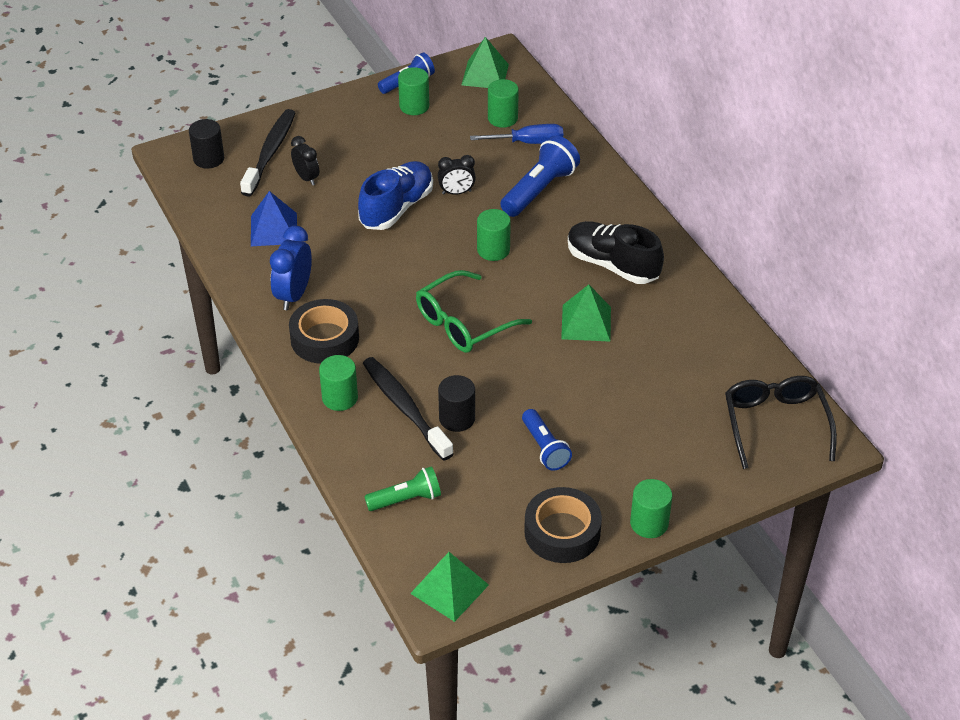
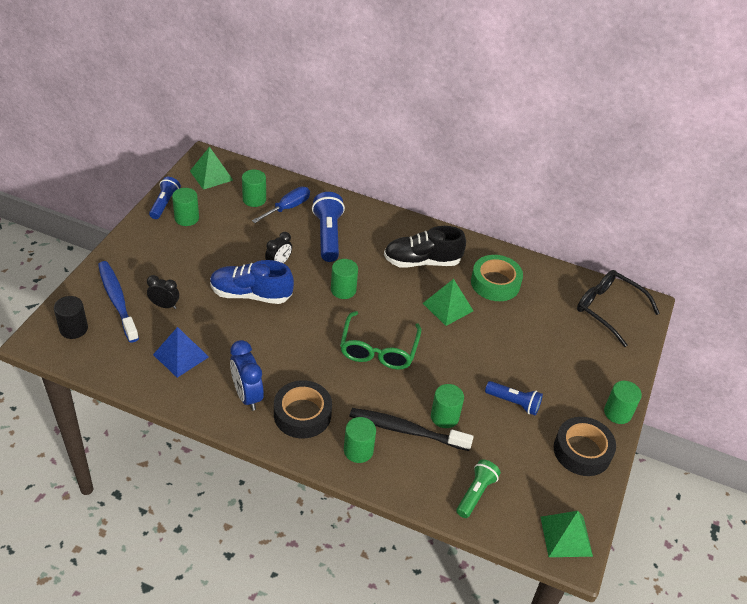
camera: 45 degrees left, 0 degrees up
(270, 153) = (117, 300): black toothbrush -> blue toothbrush
(396, 208) = (251, 294): blue shoe -> blue shoe turned 75 degrees counterclockwise
(457, 418) = (444, 417): black cylinder -> green cylinder
(670, 327) = (495, 283): none -> green tape

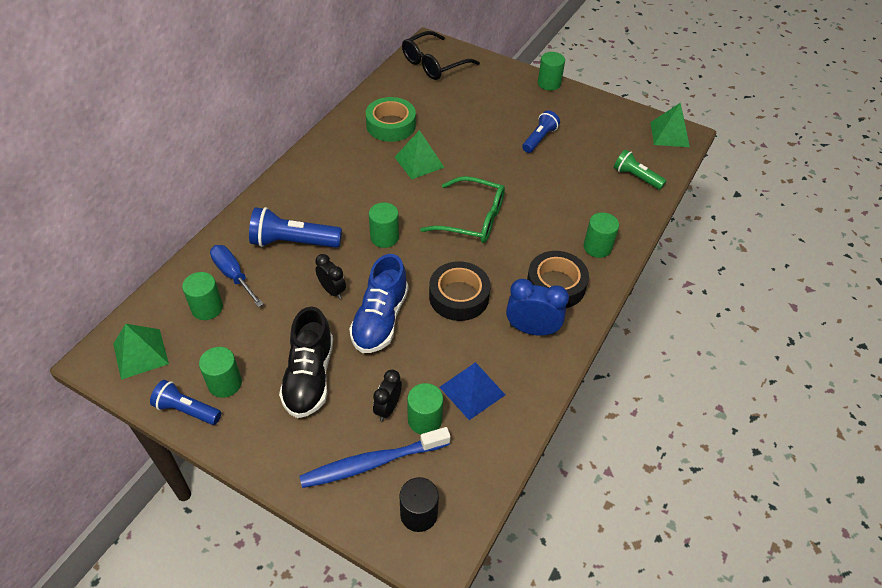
camera: 80 degrees left, 5 degrees up
(247, 395) = (532, 329): blue clock -> blue clock turned 150 degrees counterclockwise
(406, 430) = (572, 211): black toothbrush -> none
(422, 261) = (351, 171): black shoe -> black shoe (309, 377)
(444, 417) = (556, 184): green cylinder -> green cylinder (424, 420)
(582, 451) = (588, 110): black tape -> black tape (459, 296)

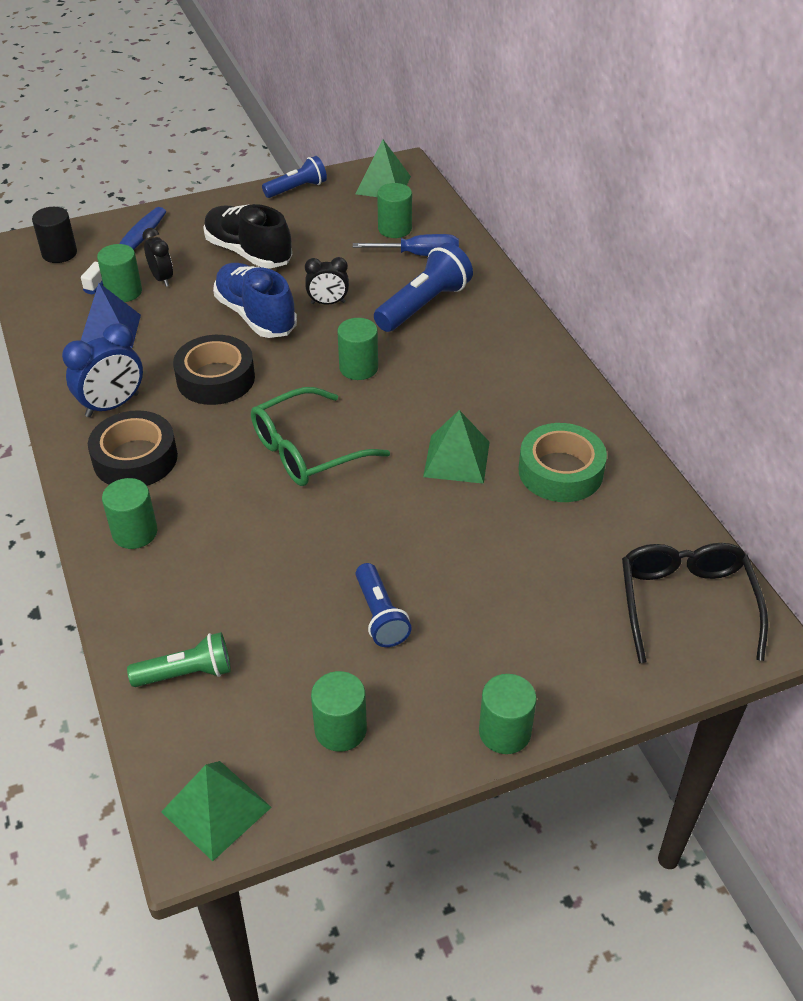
camera: 130 degrees right, 5 degrees down
(225, 383) = (299, 212): green cylinder -> green cylinder (340, 729)

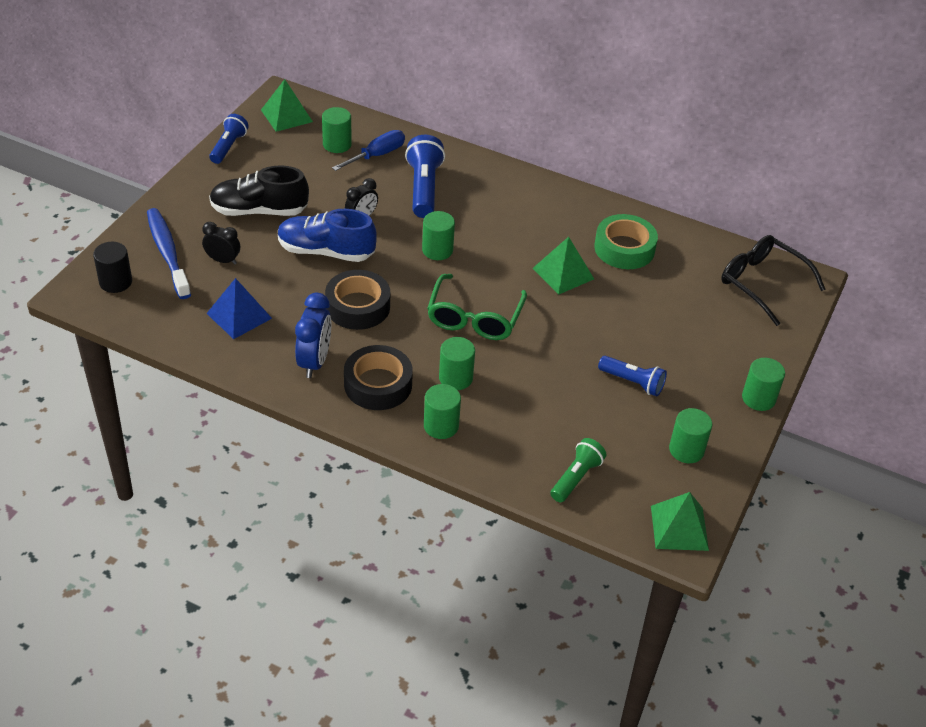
camera: 45 degrees left, 0 degrees up
(124, 292) = (208, 284): green cylinder -> green cylinder (455, 378)

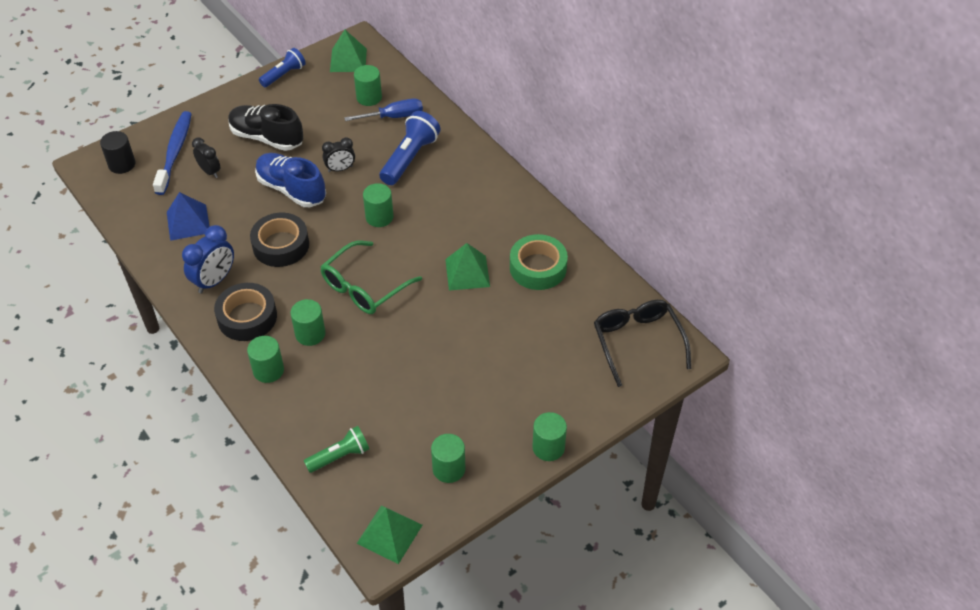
camera: 30 degrees right, 5 degrees up
(632, 382) = (450, 391): blue flashlight -> none

